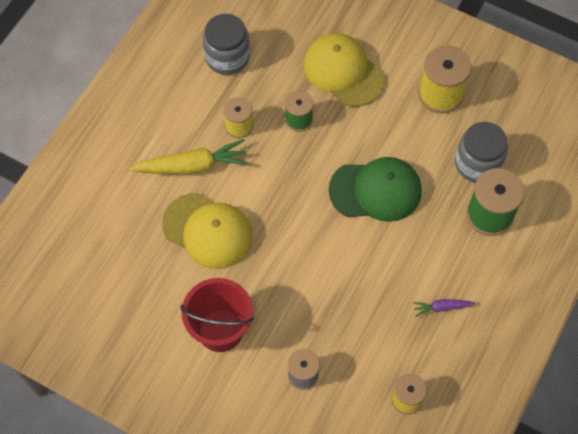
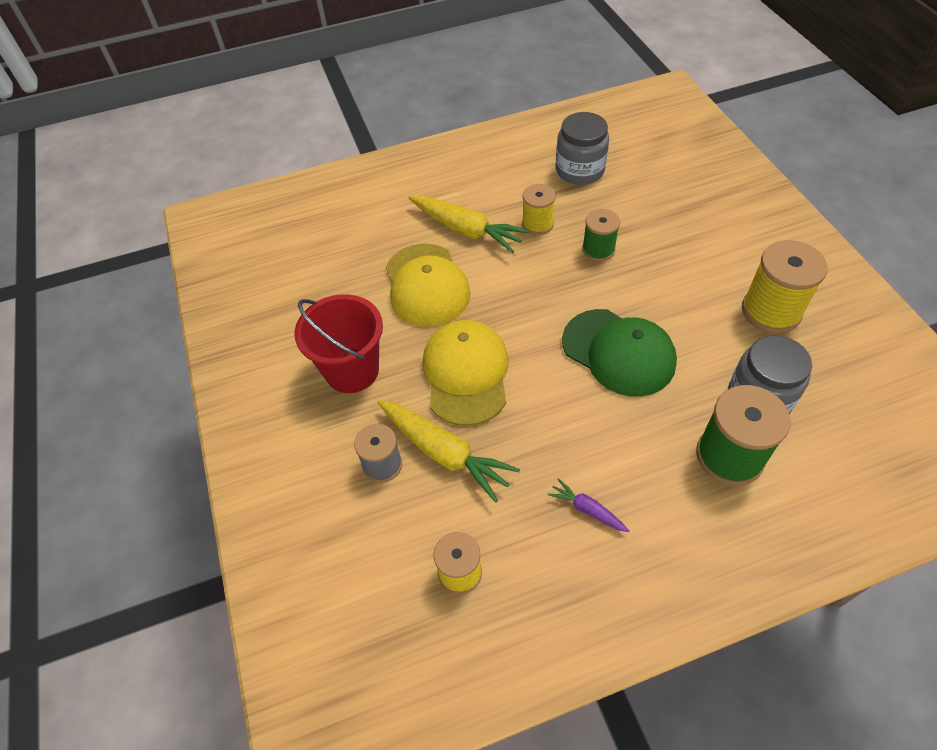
camera: 45 degrees right, 10 degrees down
(333, 338) = (445, 453): none -> yellow carrot
(343, 71) = (680, 237): yellow cap -> yellow cap (466, 374)

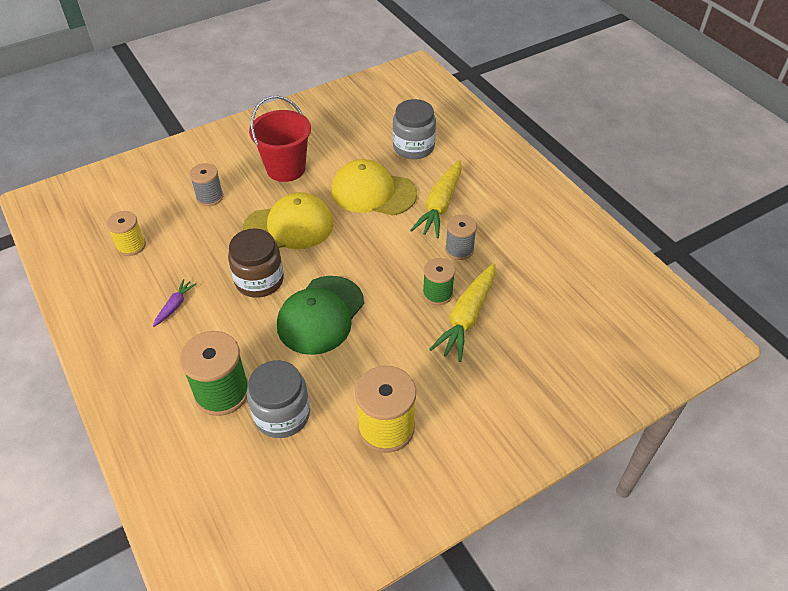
camera: 75 degrees right, 5 degrees down
(426, 285) = (373, 192): yellow cap -> yellow cap turned 45 degrees clockwise
(445, 453) = (220, 225): yellow carrot -> yellow carrot (466, 318)
(537, 224) = (459, 249): yellow spool -> grey spool
(555, 410) = (259, 280): none -> brown jar
(579, 170) = (543, 272): grey jar -> grey jar (413, 147)

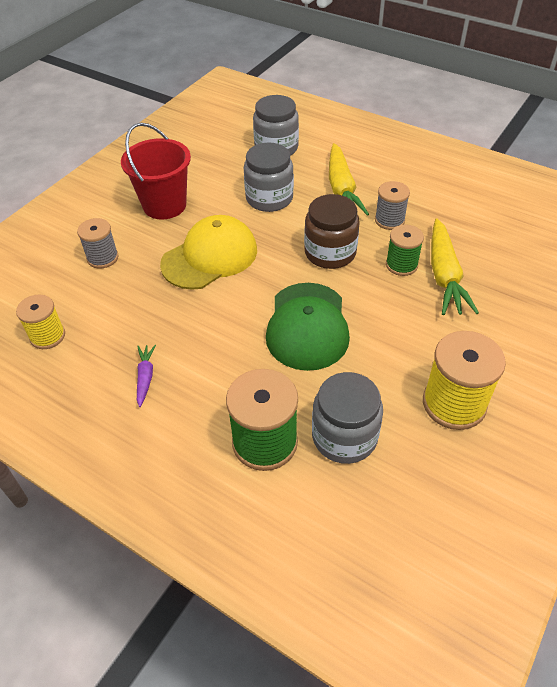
camera: 25 degrees left, 0 degrees up
(259, 280) = (218, 317): brown jar -> brown jar (330, 253)
(373, 192) = (269, 198): yellow cap -> grey jar

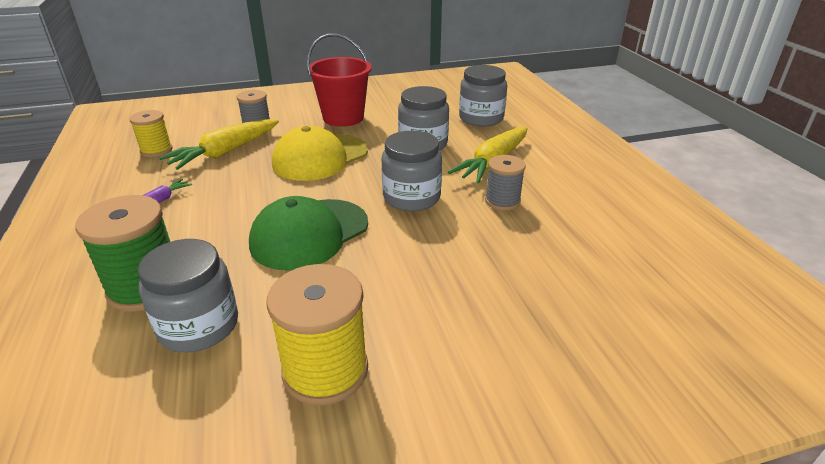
camera: 40 degrees right, 15 degrees down
(210, 257) = (320, 157): yellow cap -> yellow cap turned 135 degrees clockwise
(330, 253) = (411, 197): brown jar -> grey jar
(401, 265) = (460, 236): green spool -> none
(444, 276) = (489, 266): yellow carrot -> yellow carrot (225, 152)

